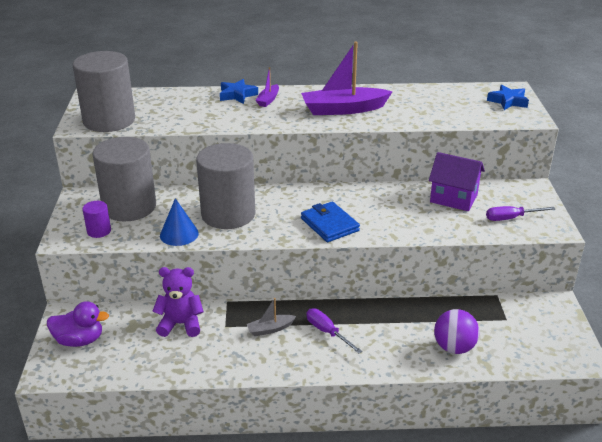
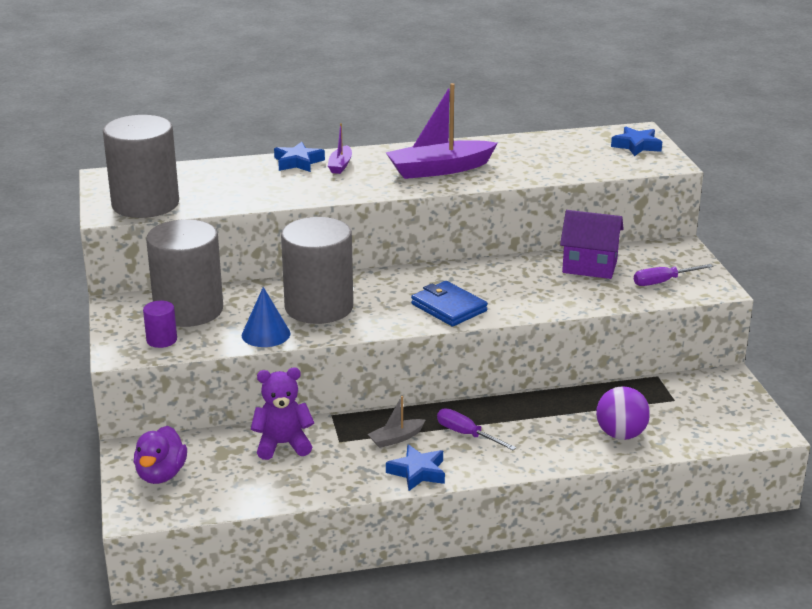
camera: 10 degrees left, 5 degrees down
(79, 340) = (161, 475): purple duck -> purple duck turned 105 degrees clockwise
(278, 363) = (417, 472): none -> blue star

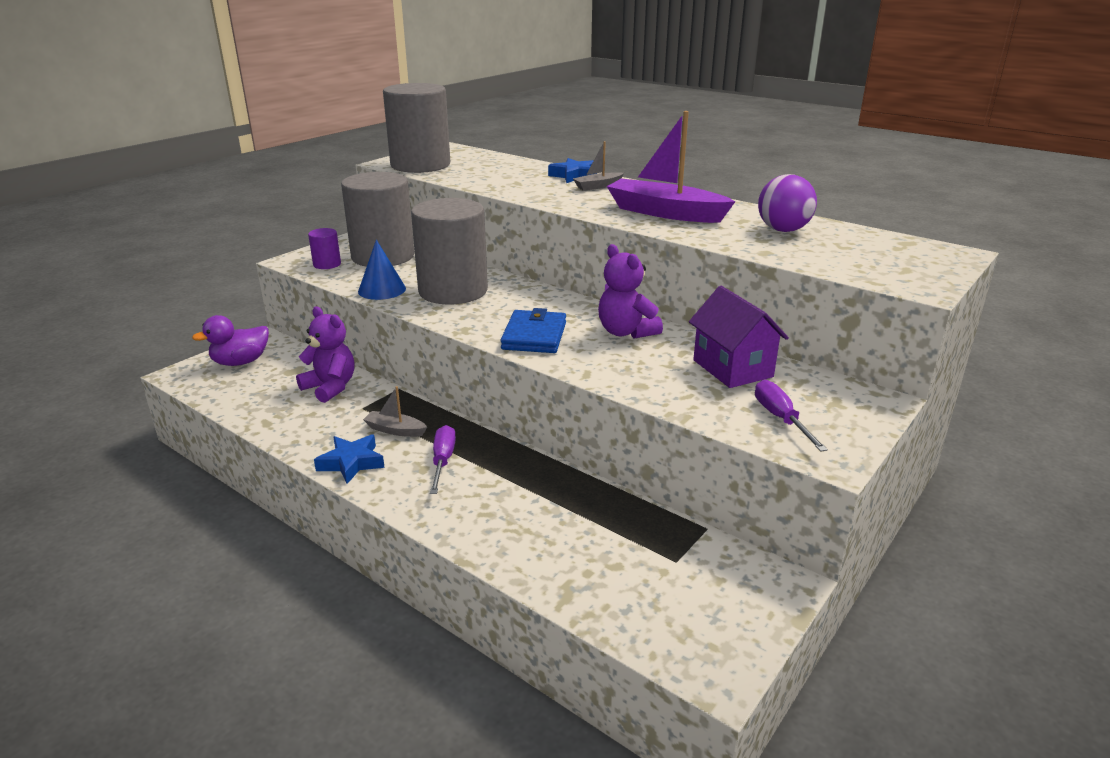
camera: 50 degrees right, 0 degrees up
(340, 165) = (598, 186): purple boat -> grey boat
(491, 275) = (626, 332): none -> purple teddy bear
(621, 434) = (555, 553): purple ball -> purple ball (783, 230)
(636, 146) = (918, 262): blue star -> none
(663, 282) = (780, 419): purple screwdriver -> purple screwdriver turned 45 degrees clockwise

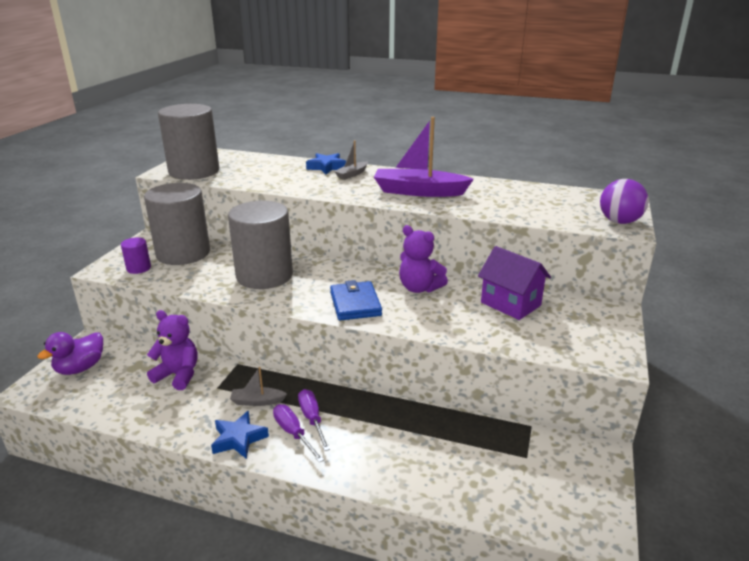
camera: 20 degrees left, 0 degrees up
(382, 290) = (204, 284): blue cone -> none
(780, 419) = (567, 337): purple screwdriver -> purple screwdriver (293, 433)
(783, 230) = (509, 195): purple ball -> purple ball (619, 221)

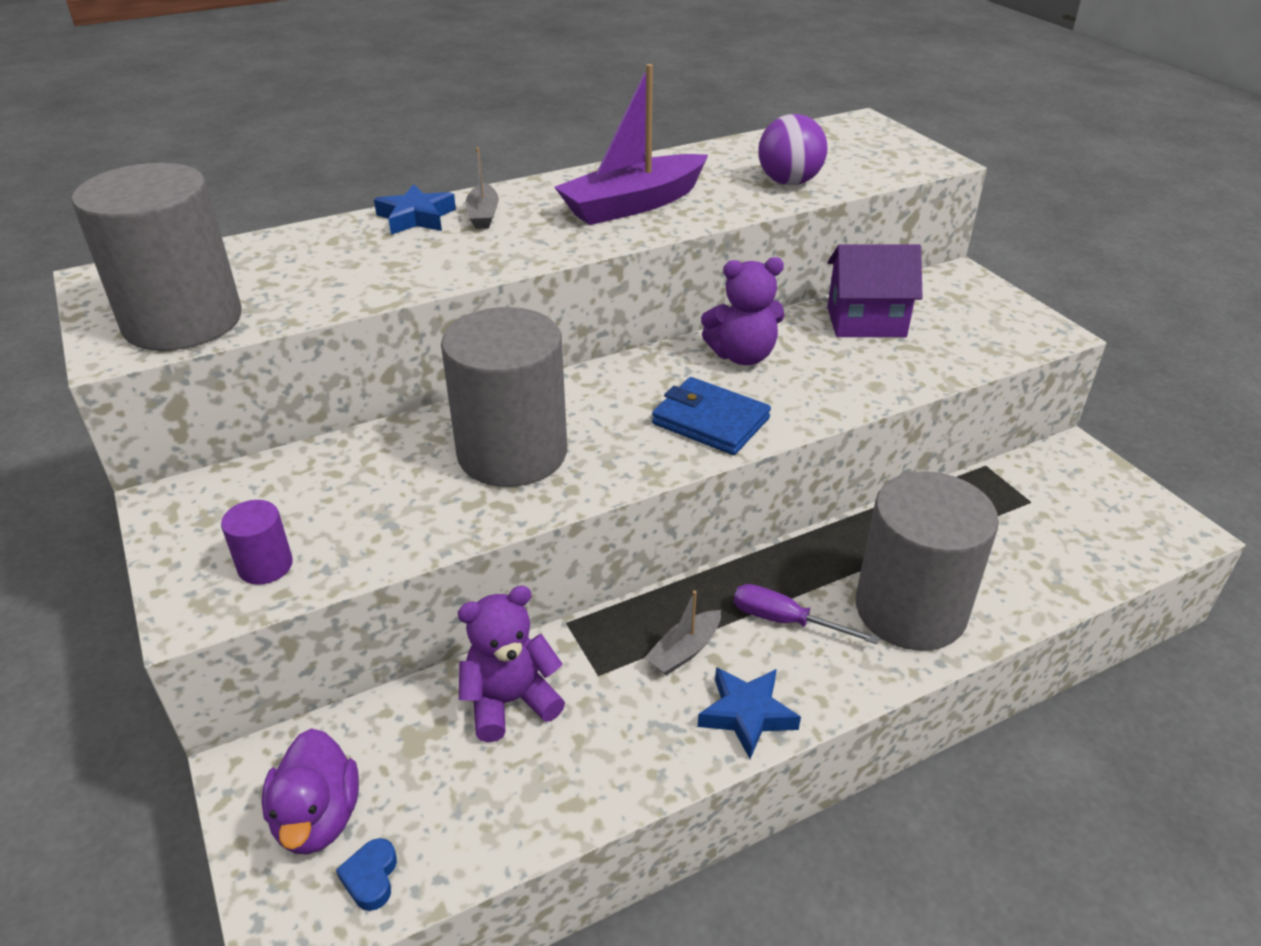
camera: 45 degrees left, 10 degrees up
(63, 394) = (371, 877): none -> blue heart
(183, 253) = (298, 494): grey cylinder -> grey cylinder (910, 610)
(293, 433) = (794, 655): purple screwdriver -> none
(619, 221) = (914, 155): purple ball -> purple ball (789, 182)

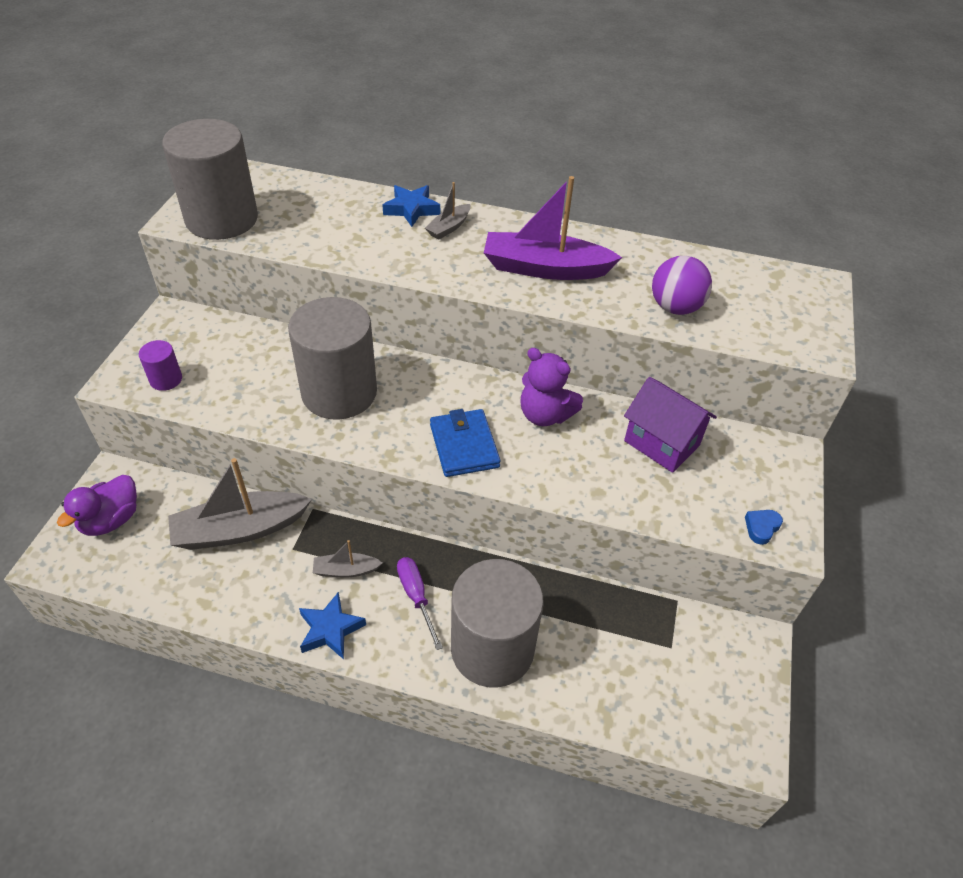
camera: 40 degrees right, 10 degrees up
(371, 877) = (98, 564): blue heart -> blue heart (761, 528)
(510, 701) = (240, 529): purple teddy bear -> grey boat

